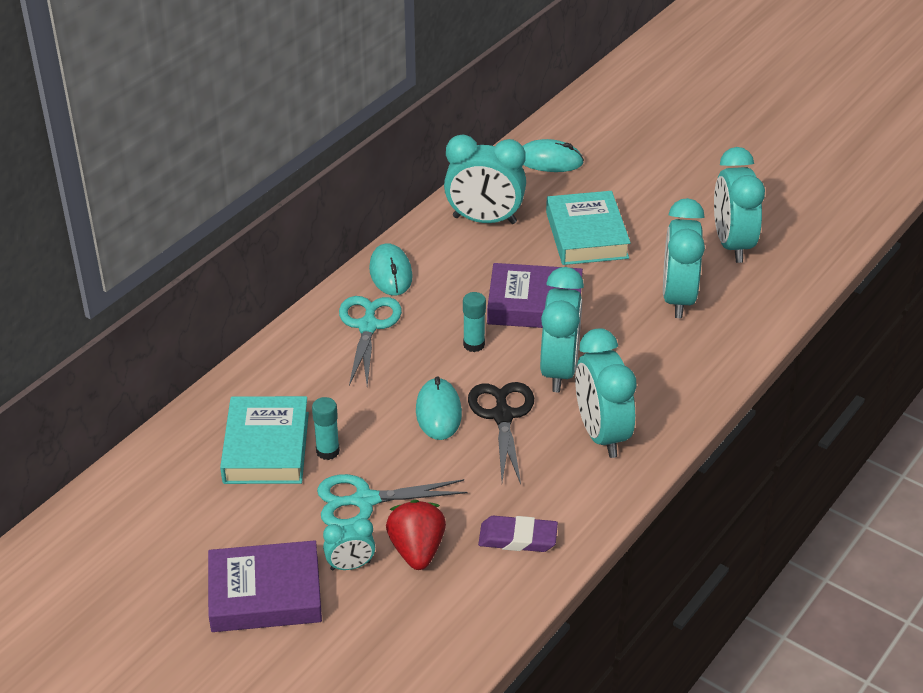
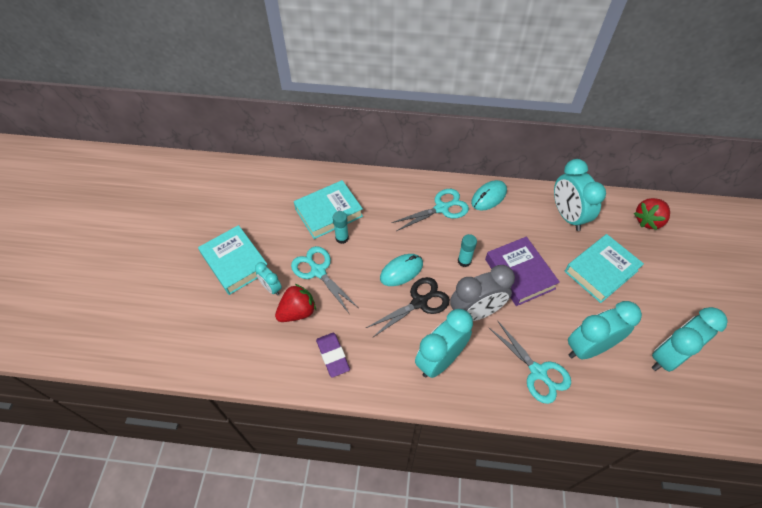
camera: 60 degrees right, 15 degrees up
(265, 594) = (235, 262): purple book -> turquoise book
(549, 161) = (648, 220): turquoise mouse -> red strawberry
(559, 370) = (475, 312): turquoise clock -> grey clock
(679, 355) = (538, 372): none -> turquoise scissors

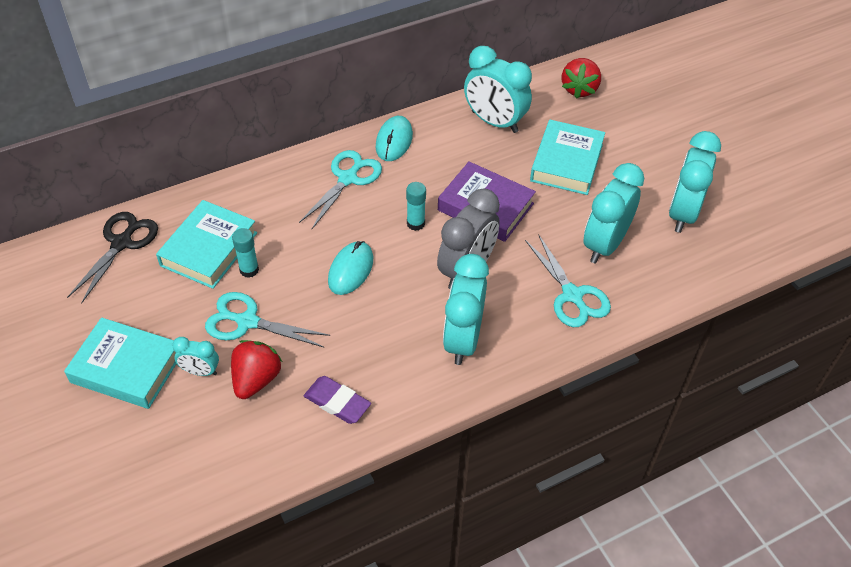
camera: 35 degrees left, 5 degrees down
(419, 302) = (397, 292): black scissors -> black scissors (122, 243)
(538, 372) = (572, 295): turquoise scissors -> turquoise scissors turned 45 degrees clockwise

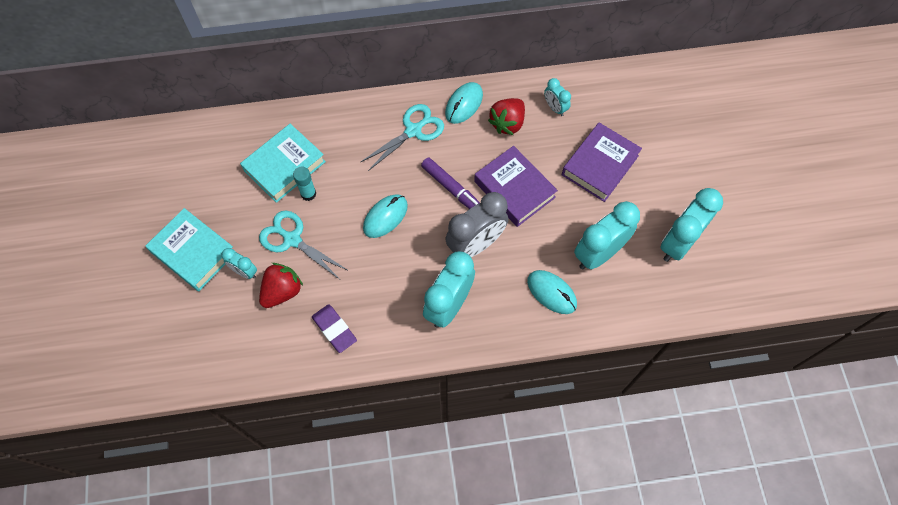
camera: 20 degrees right, 15 degrees up
(122, 243) = (222, 142): black scissors -> none
(415, 223) = (452, 189): turquoise glue stick -> purple marker
(494, 122) = (555, 108): turquoise clock -> turquoise clock, size x0.51
(566, 162) = (600, 165): turquoise book -> purple book
(572, 295) = (551, 293): turquoise scissors -> turquoise mouse
(579, 89) = (642, 94): red strawberry -> red strawberry (507, 123)

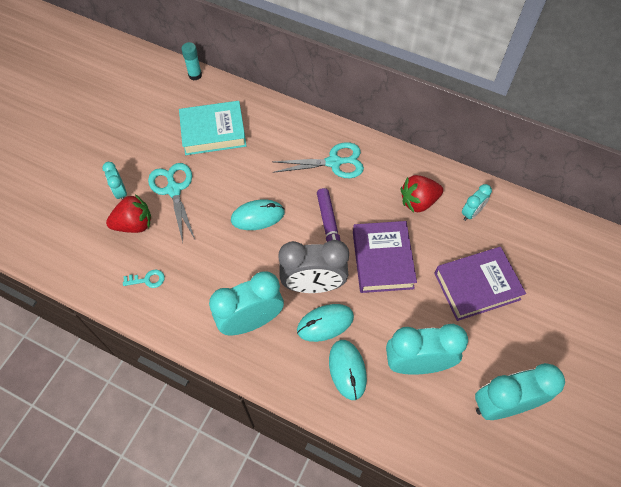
camera: 35 degrees right, 5 degrees down
(193, 252) = (98, 156): turquoise book -> none
(308, 194) = (214, 163): turquoise glue stick -> turquoise glue stick (195, 75)
(334, 329) = (147, 280): purple eraser -> turquoise key
(464, 104) = (392, 165): turquoise mouse -> turquoise mouse (325, 323)
(555, 108) = (471, 213): turquoise clock -> turquoise clock turned 135 degrees counterclockwise

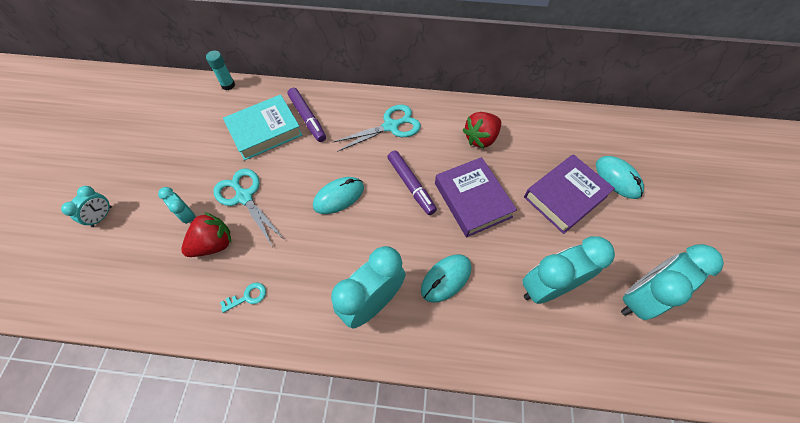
camera: 20 degrees left, 0 degrees up
(257, 130) = (307, 118): none -> purple marker
(313, 285) = (419, 245): grey clock -> none
(347, 370) = (486, 317): turquoise mouse -> turquoise mouse (617, 178)
(471, 213) = (530, 134): turquoise clock -> turquoise clock (102, 217)

